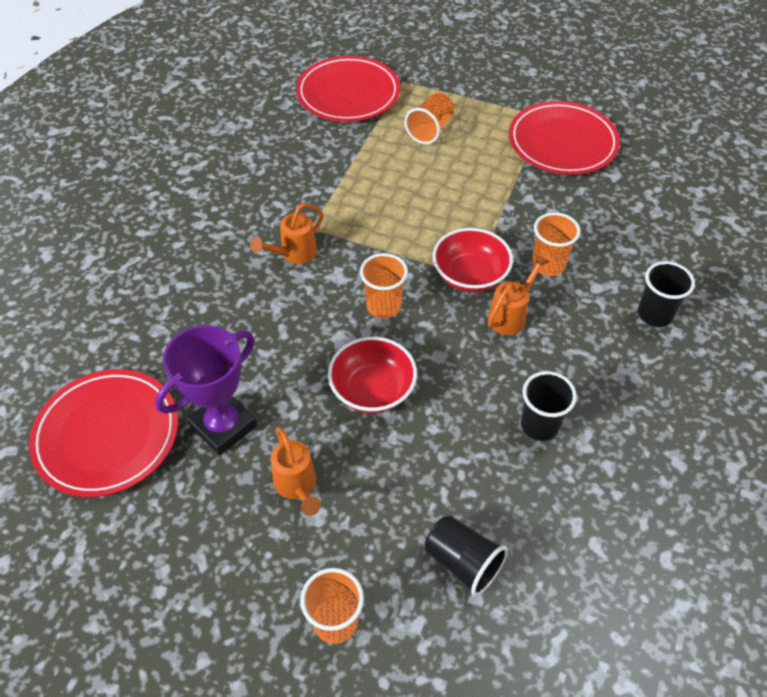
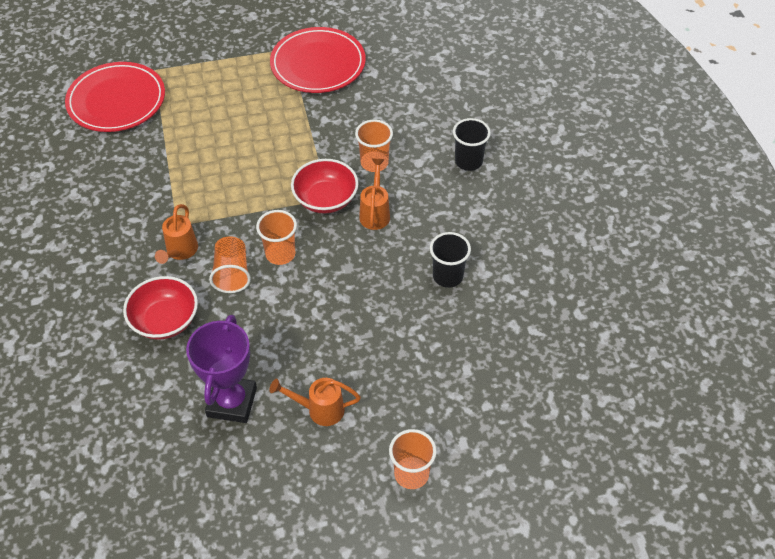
camera: 35 degrees left, 0 degrees up
(107, 435) = (148, 460): red plate -> none
(297, 487) = (319, 410): orange watering can -> orange watering can turned 150 degrees clockwise
(372, 389) = (319, 316): red bowl -> red bowl (165, 320)
(430, 130) = (209, 101): orange cup -> orange cup (232, 274)
(463, 562) = (463, 389): black cup -> none

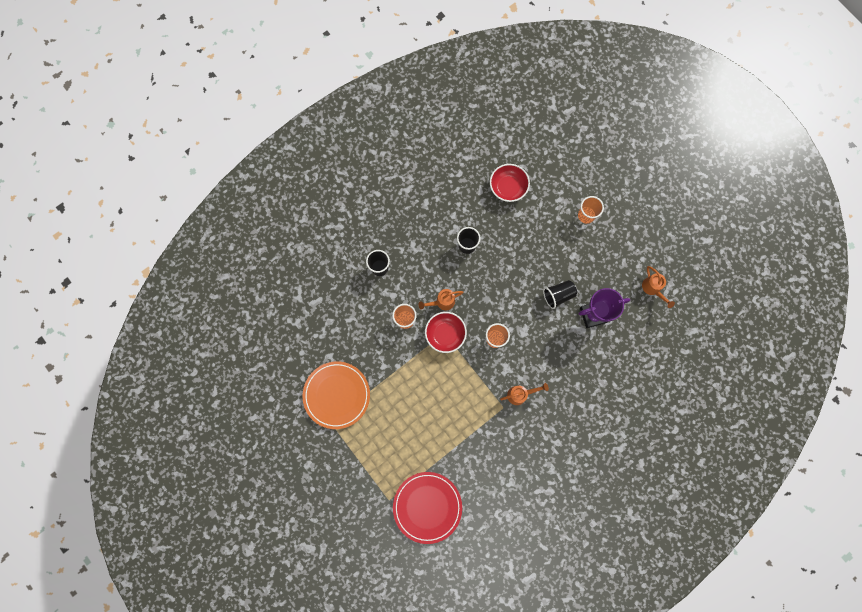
camera: 115 degrees left, 25 degrees up
(165, 320) = (566, 376): red bowl -> red bowl (508, 187)
(232, 274) = (520, 357): orange cup -> none
(295, 366) = (558, 295): none -> black cup
(318, 64) = (336, 395): red plate -> orange plate
(319, 410) = (575, 272): orange watering can -> orange watering can (653, 289)

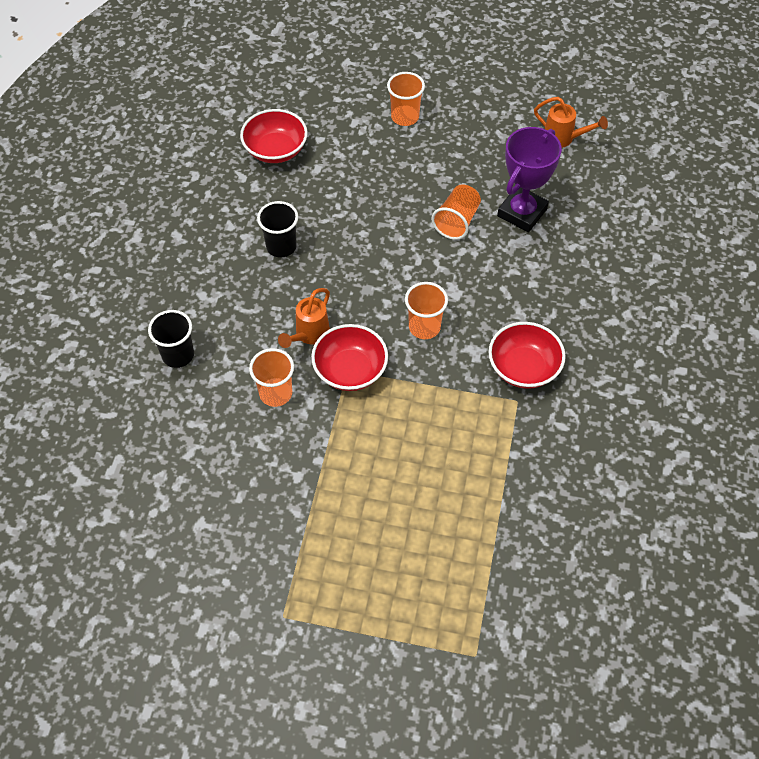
camera: 40 degrees left, 20 degrees down
(336, 395) = (259, 570): orange plate -> none
(427, 507) = (541, 617): red plate -> none
(520, 394) = (523, 367): orange watering can -> red bowl
(558, 295) = (457, 221): black cup -> orange cup

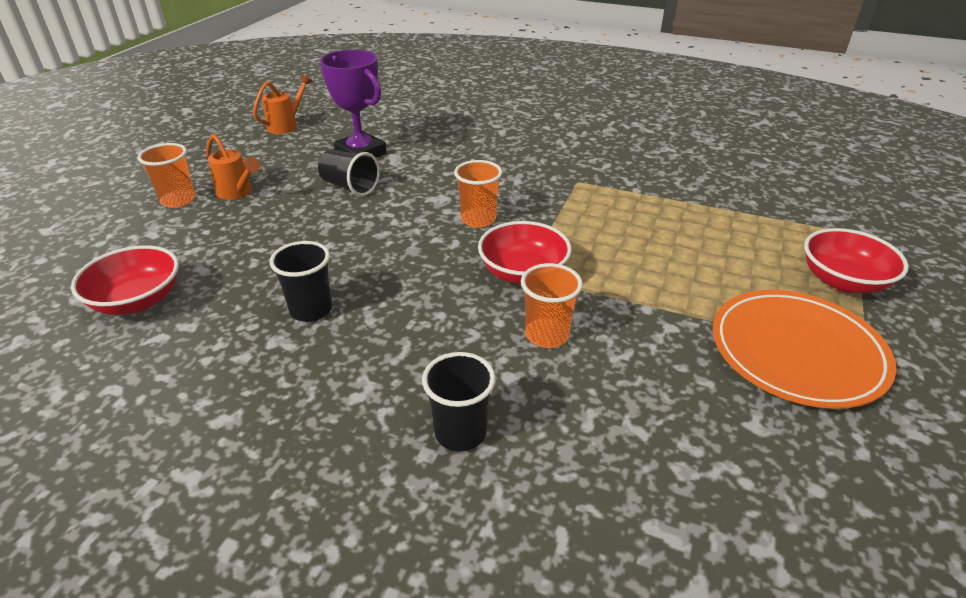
camera: 80 degrees left, 20 degrees down
(280, 564) = (797, 352): none -> orange plate
(309, 335) = (464, 299): orange watering can -> orange watering can (238, 193)
(457, 221) = (350, 186): orange cup -> black cup
(523, 367) = (541, 174): red bowl -> red bowl (843, 281)

